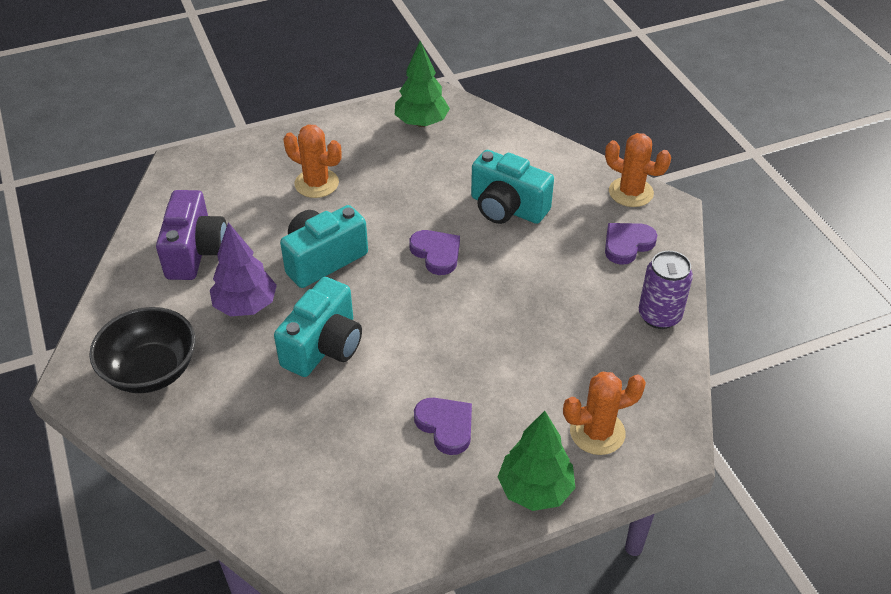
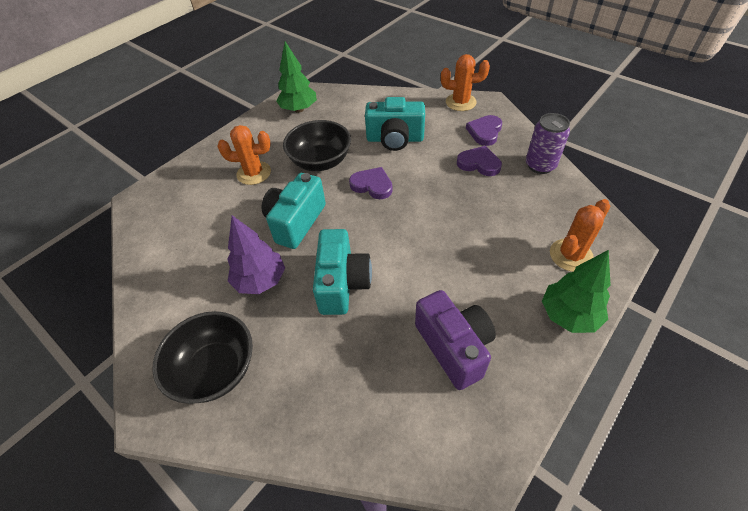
camera: 25 degrees left, 5 degrees up
(196, 252) = (192, 258): purple camera -> purple camera (454, 347)
(399, 200) = (320, 161): none -> black bowl
(446, 426) = (473, 300): purple heart -> purple heart (479, 163)

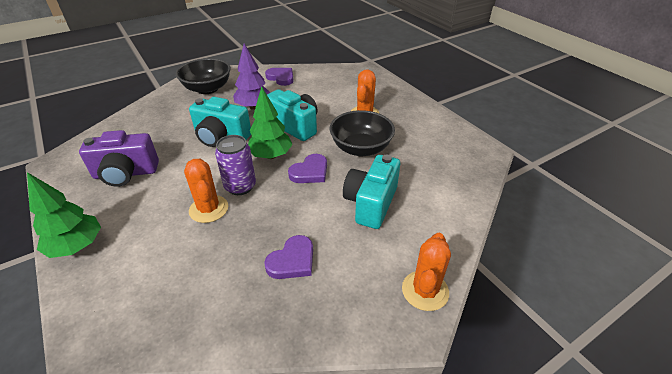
camera: 105 degrees right, 10 degrees down
(299, 109) = (452, 148): green tree -> green tree (271, 156)
(485, 132) = (347, 291): purple heart -> purple heart (281, 78)
(540, 165) = (251, 323): purple can -> purple can (240, 186)
(571, 255) = (120, 281): orange cactus -> orange cactus (209, 209)

